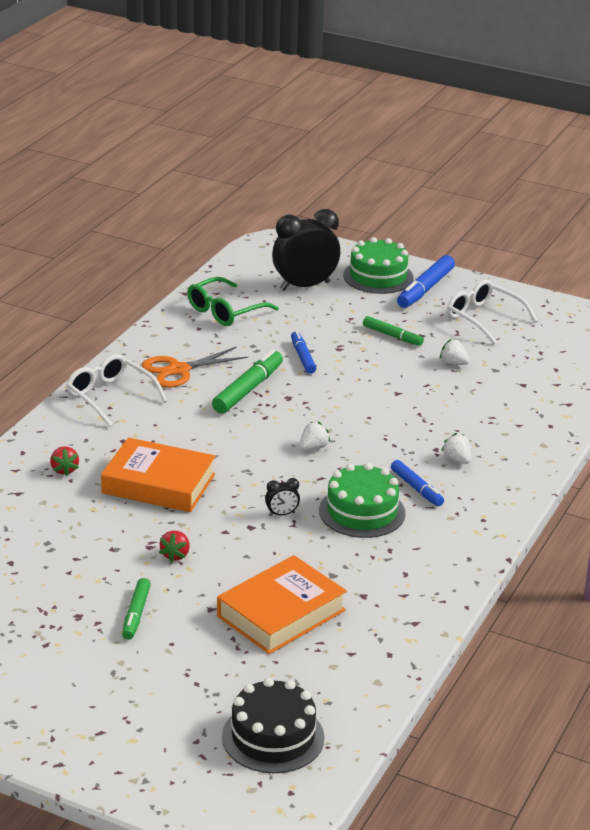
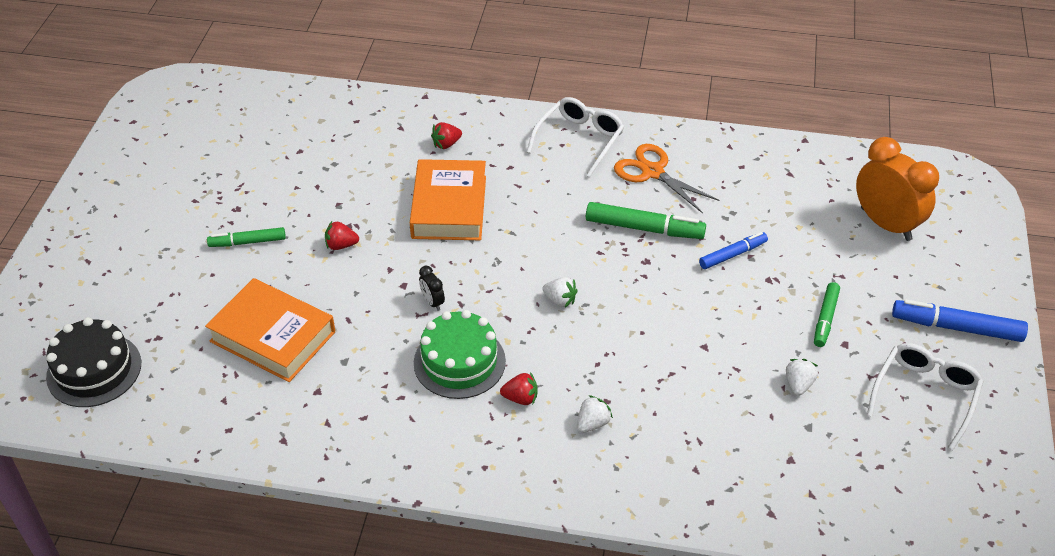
camera: 75 degrees right, 15 degrees up
(225, 311) = (788, 177): green glasses -> none
(305, 286) = (885, 224): black clock -> orange clock
(378, 276) = (954, 280): green cake -> none
(416, 488) = (520, 398): blue marker -> red strawberry

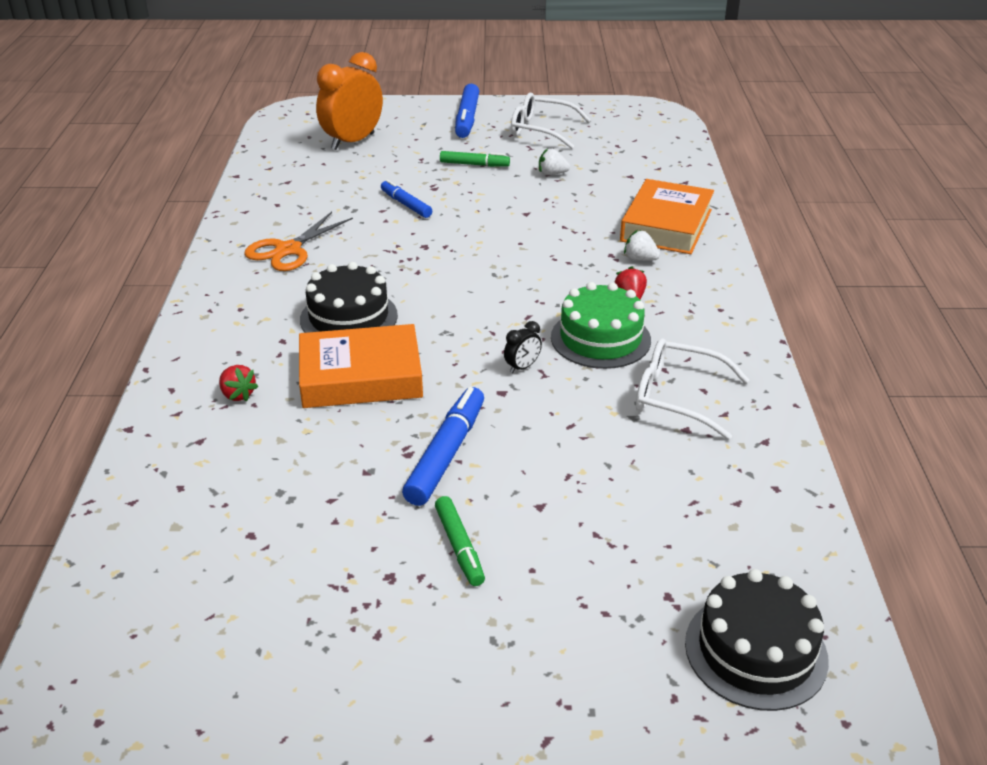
camera: 100 degrees left, 10 degrees down
(272, 337) = (622, 482): orange book -> orange book (666, 225)
(341, 245) = (446, 454): red strawberry -> blue marker
(534, 204) = (349, 317): none -> black cake
(560, 300) = (493, 288): white strawberry -> none
(579, 140) = (233, 297): white glasses -> white glasses (678, 397)
(644, 228) = (377, 249): green marker -> none

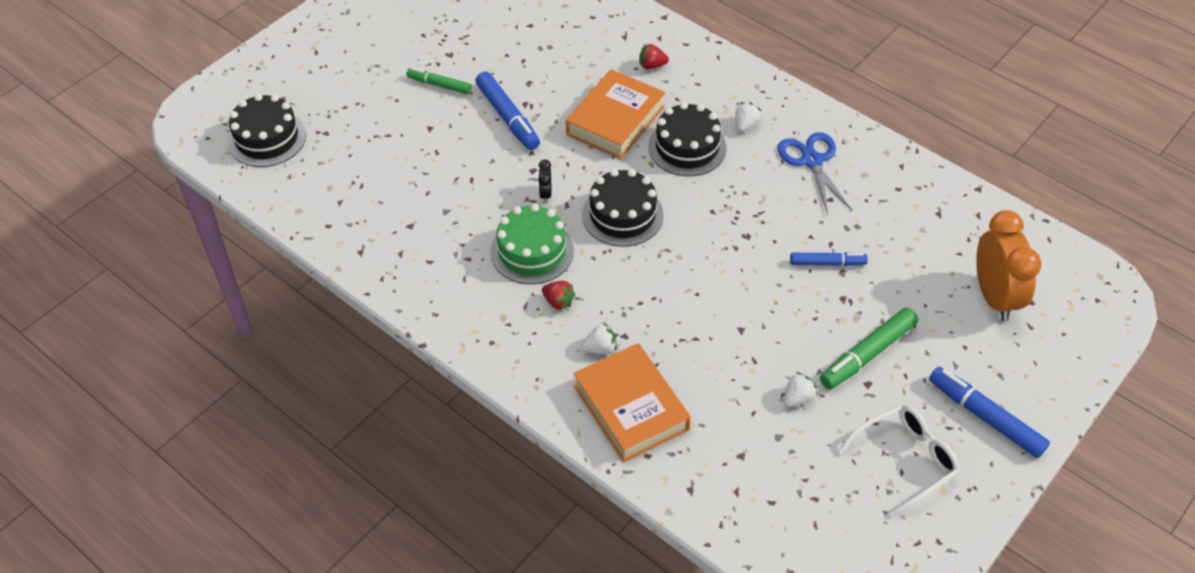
camera: 130 degrees right, 15 degrees up
(276, 299) = (745, 125): none -> white strawberry
(288, 250) = (812, 161): orange scissors -> blue scissors
(474, 164) = (867, 354): green marker -> green marker, size x1.58
(486, 312) = (622, 215): none -> black cake
(678, 397) = (438, 244): white glasses -> none

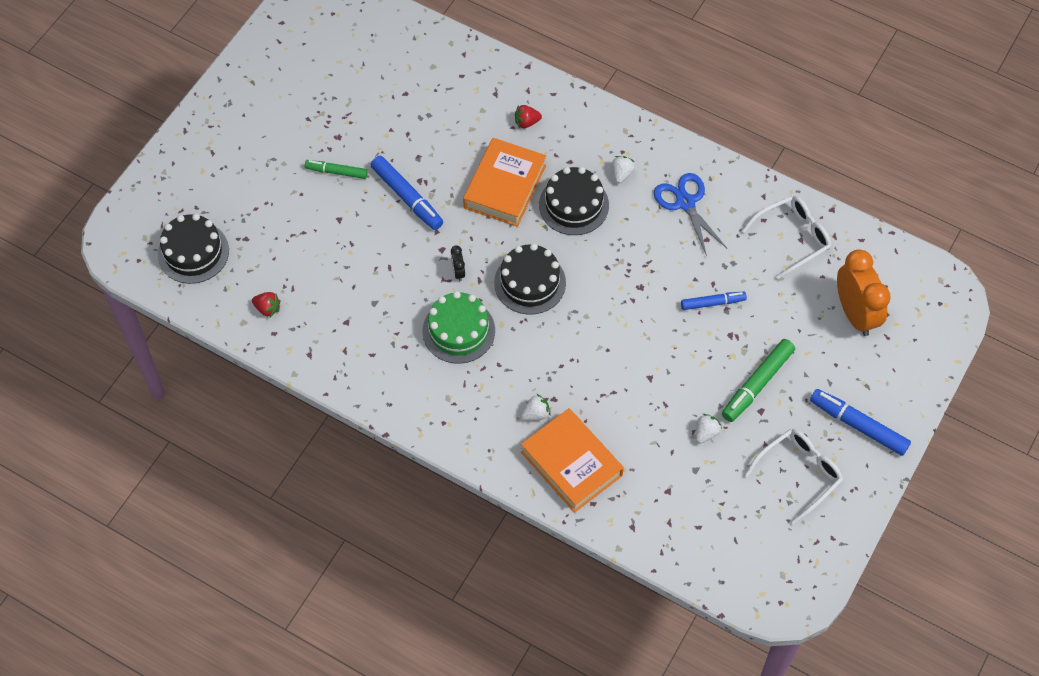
camera: 10 degrees left, 10 degrees up
(558, 302) = (491, 376): red strawberry -> red strawberry (267, 308)
(929, 211) = (792, 238): none -> white glasses

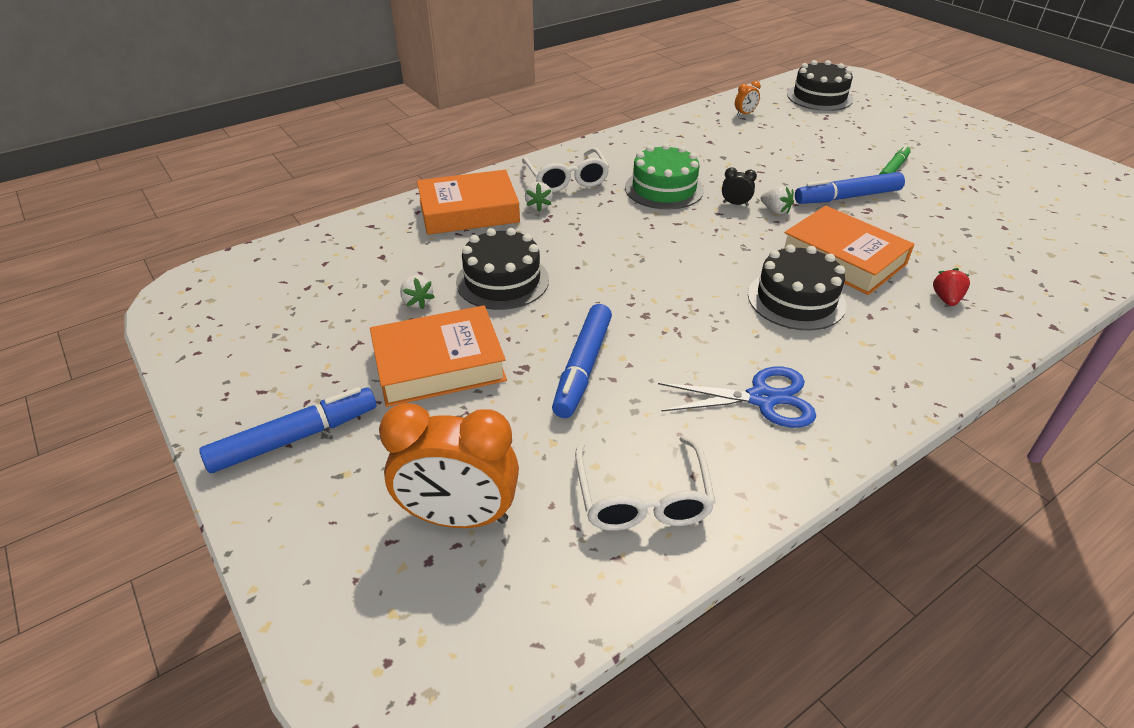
camera: 115 degrees right, 20 degrees down
(267, 308) = (745, 114): red strawberry -> orange clock
(530, 283) = (697, 241): black cake -> black cake (502, 281)
(621, 174) = (835, 354): white strawberry -> white strawberry (775, 210)
(713, 303) = (582, 367): blue marker -> blue marker, size x1.58
(757, 384) = (439, 364): green marker -> orange book
(799, 474) = (296, 355): white glasses -> white glasses (566, 179)

